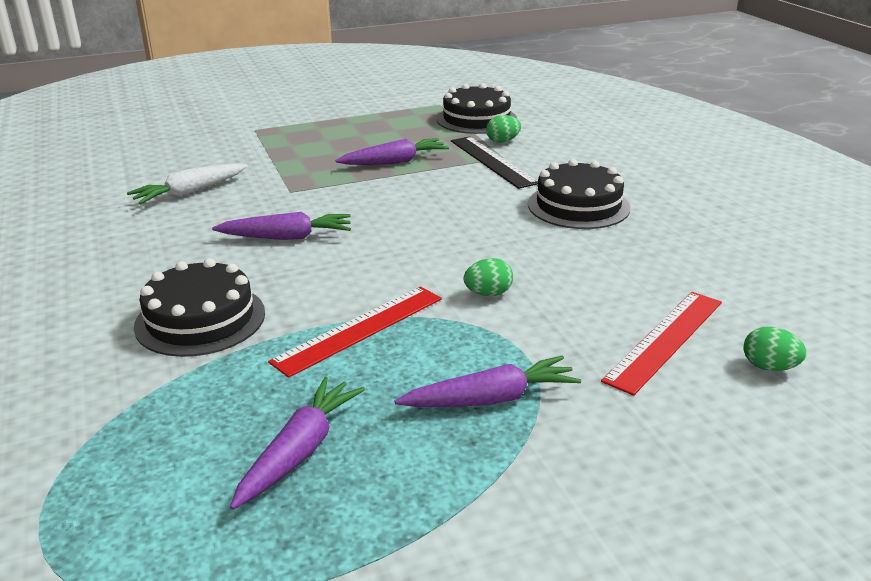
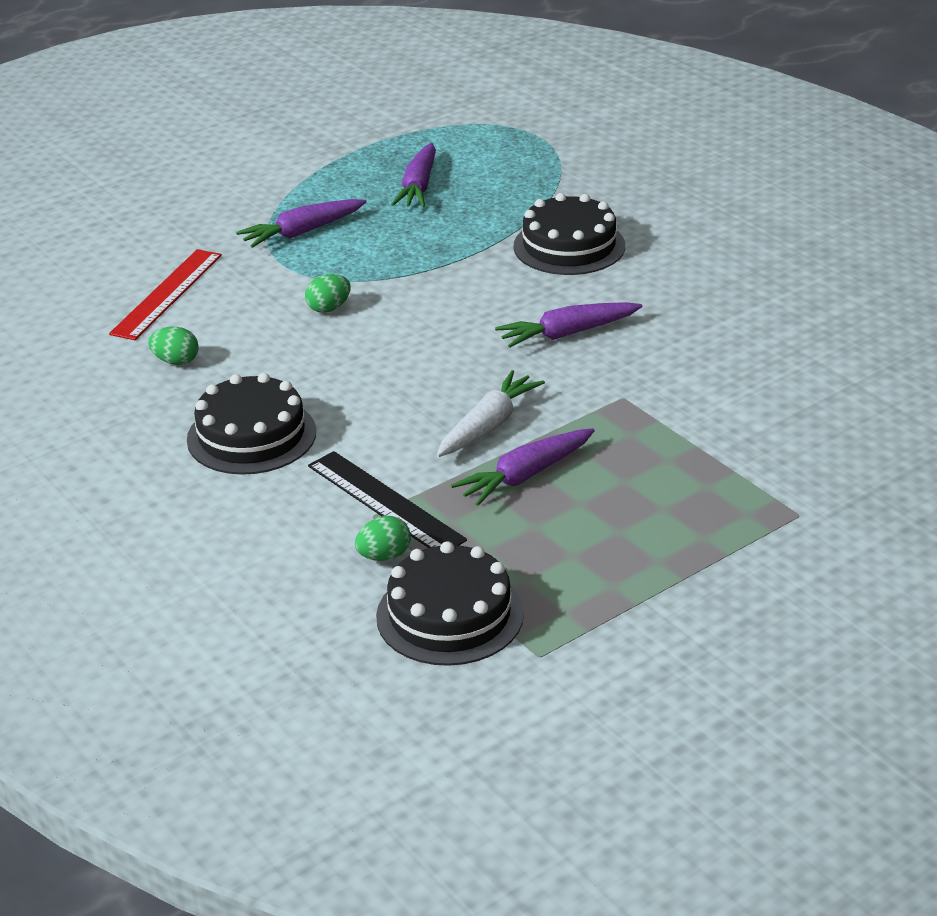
camera: 165 degrees right, 5 degrees up
(190, 192) = (743, 373): white carrot -> white carrot (488, 425)
(360, 329) = (428, 260): red ruler -> none
(769, 367) = (86, 287): green egg -> green egg (176, 361)

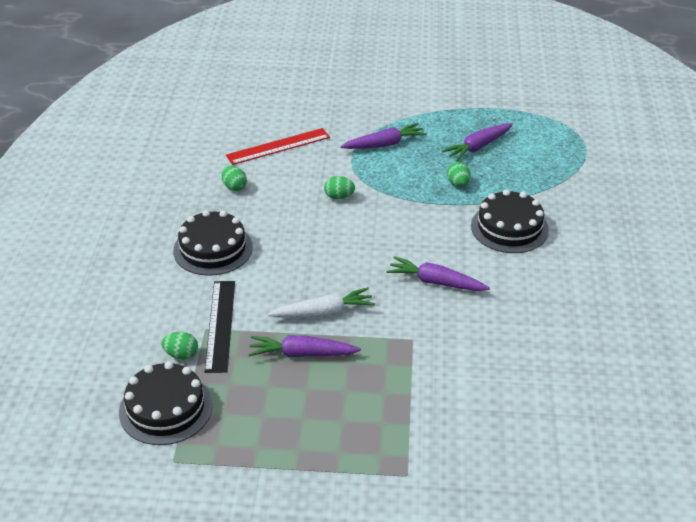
camera: 40 degrees right, 5 degrees up
(302, 232) = (384, 144): purple carrot -> purple carrot turned 150 degrees clockwise
(450, 232) = (458, 184): none -> green egg

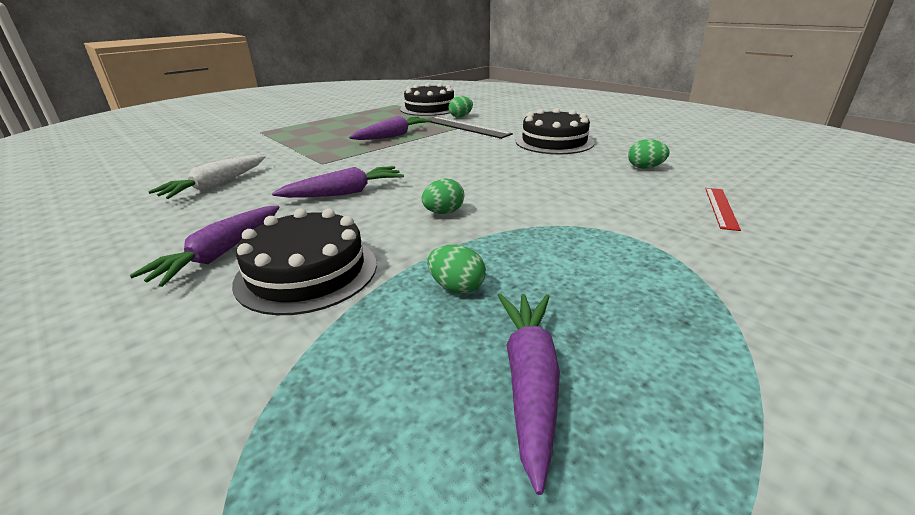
camera: 135 degrees right, 10 degrees down
(278, 146) = (721, 208): red ruler -> red ruler, size x0.59
(323, 312) = (412, 150): white carrot -> white carrot (216, 185)
(339, 197) = (555, 202): green egg -> green egg (443, 212)
(384, 144) = (653, 279): purple carrot -> purple carrot (220, 254)

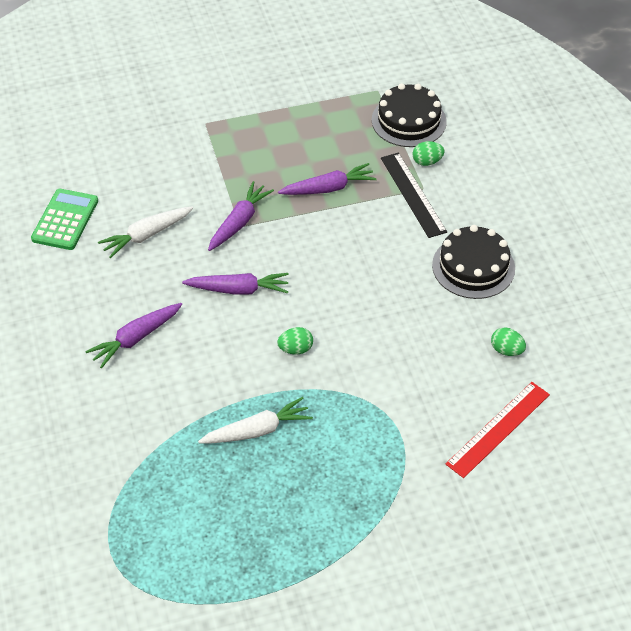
camera: 25 degrees right, 20 degrees up
(104, 195) = (65, 220): none -> green calculator
(307, 272) = (181, 380): black cake -> none
(456, 287) = (257, 430): green egg -> white carrot
(529, 382) = (251, 505): purple carrot -> purple carrot (239, 222)
(721, 208) = (498, 429): red ruler -> red ruler, size x1.70

